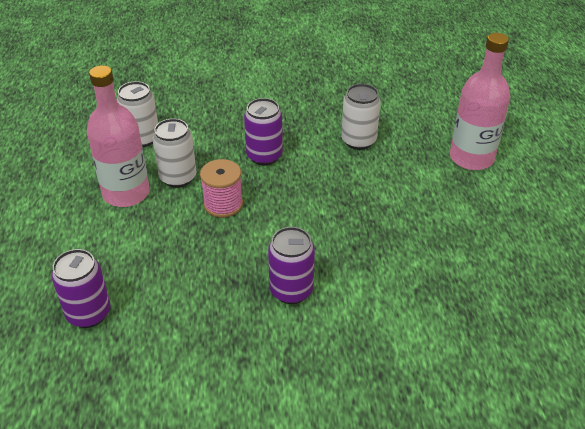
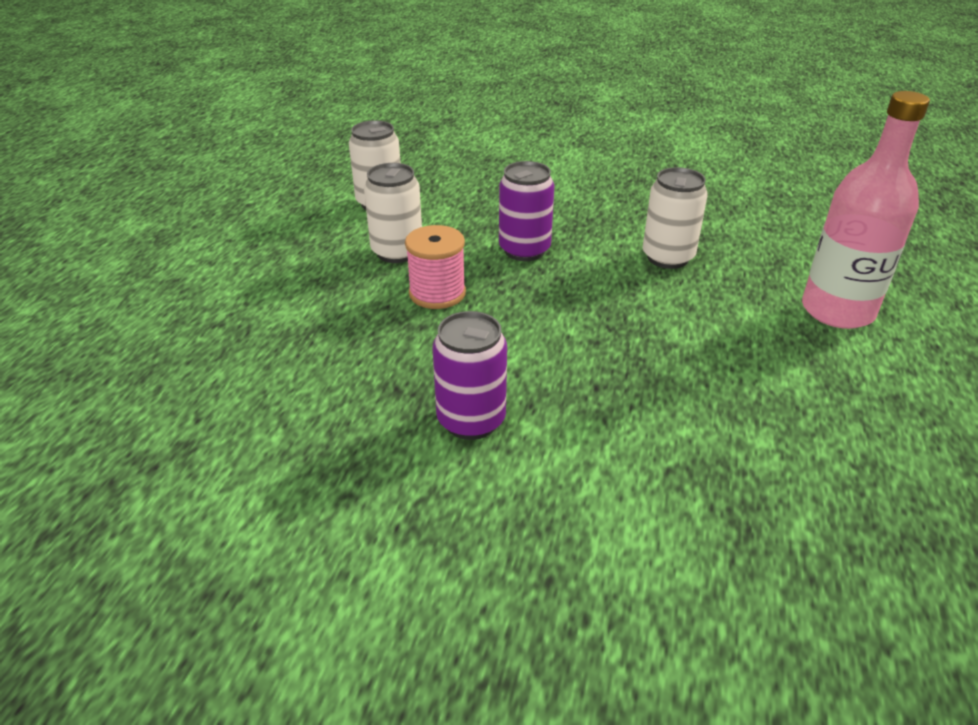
camera: 20 degrees right, 5 degrees down
(89, 313) = (184, 380): purple can -> none
(126, 193) = (322, 256): pink bottle -> none

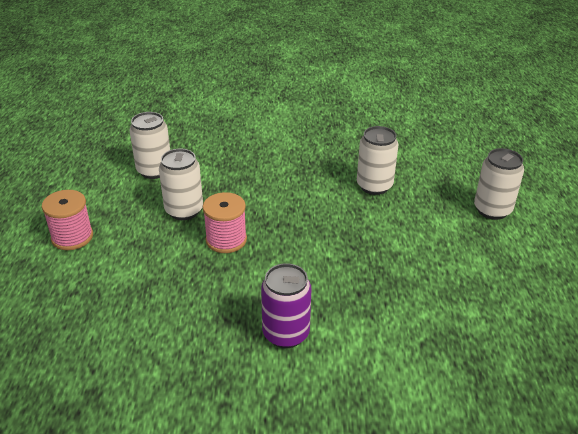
camera: 15 degrees left, 0 degrees up
(246, 262) = (72, 237): none -> pink spool
(524, 250) = (275, 195): purple can -> none
(837, 311) = (492, 210): pink bottle -> white can

